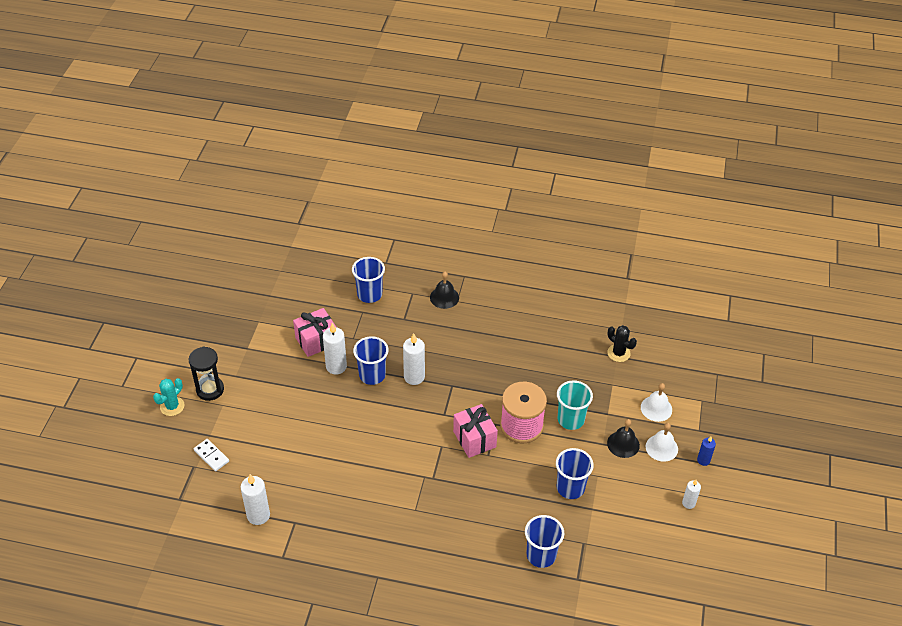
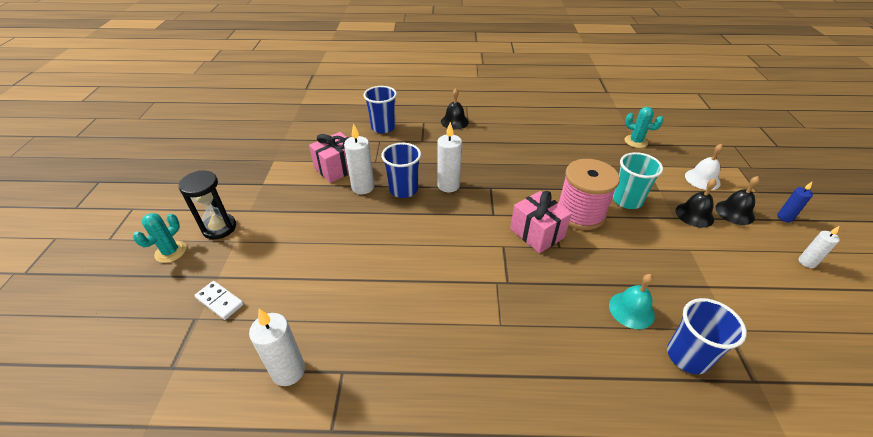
camera: 10 degrees left, 5 degrees down
(519, 516) = (631, 310): none -> turquoise bell
(570, 488) = (670, 267): blue cup -> none
(618, 353) = (635, 141): black cactus -> turquoise cactus
(661, 448) = (734, 212): white bell -> black bell

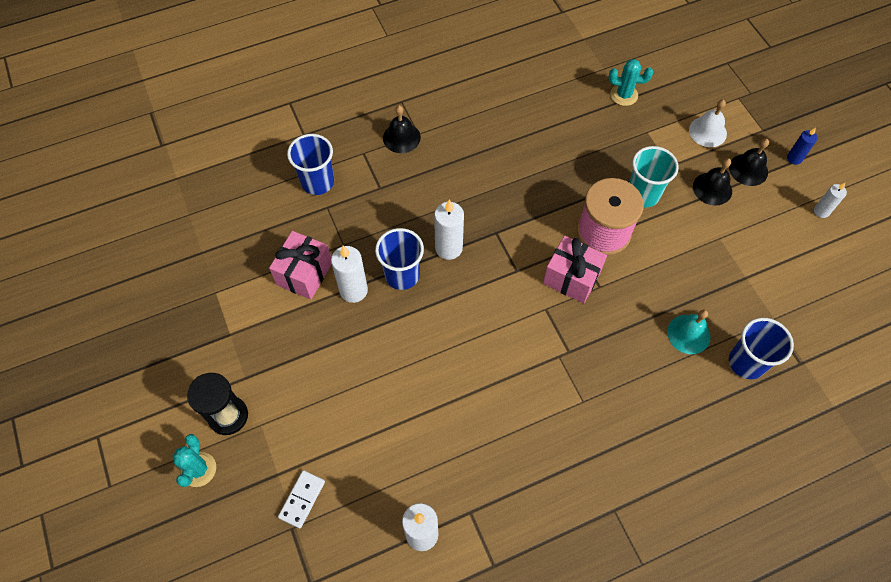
camera: 25 degrees left, 20 degrees up
(219, 301) = (302, 499): white domino -> white domino turned 75 degrees counterclockwise

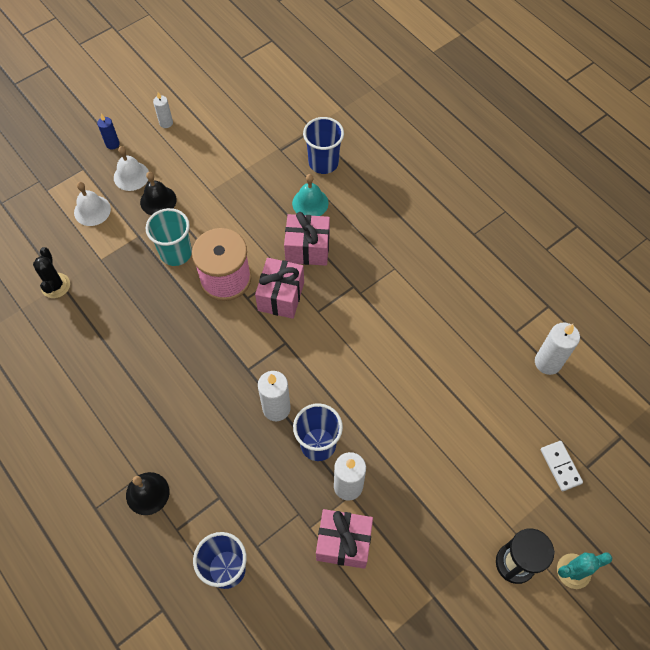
camera: 105 degrees left, 0 degrees up
(302, 499) = (560, 466): white domino -> white domino turned 60 degrees clockwise
(624, 95) = (55, 285): turquoise cactus -> black cactus
(626, 317) = (307, 249): none -> pink gift
(748, 169) = (131, 176): black bell -> white bell

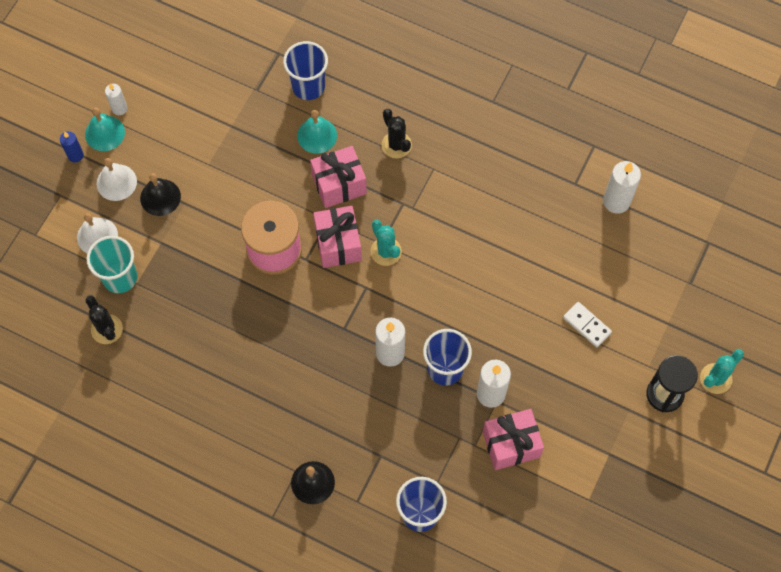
camera: 25 degrees left, 5 degrees up
(144, 136) = (105, 133): none -> turquoise bell
(176, 253) = (210, 244): turquoise cup -> turquoise cup (120, 277)
(318, 319) = (386, 251): none -> turquoise cactus
(372, 236) = (396, 145): none -> black cactus
(560, 466) = (667, 293): white domino -> white domino (587, 325)

